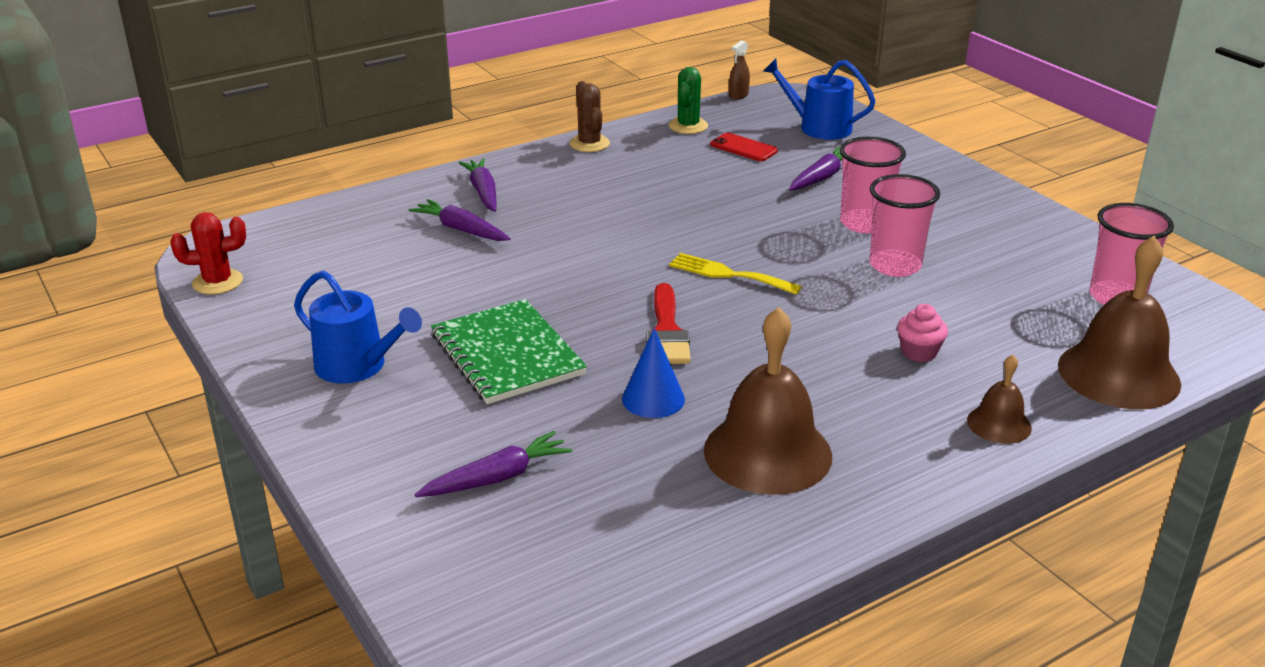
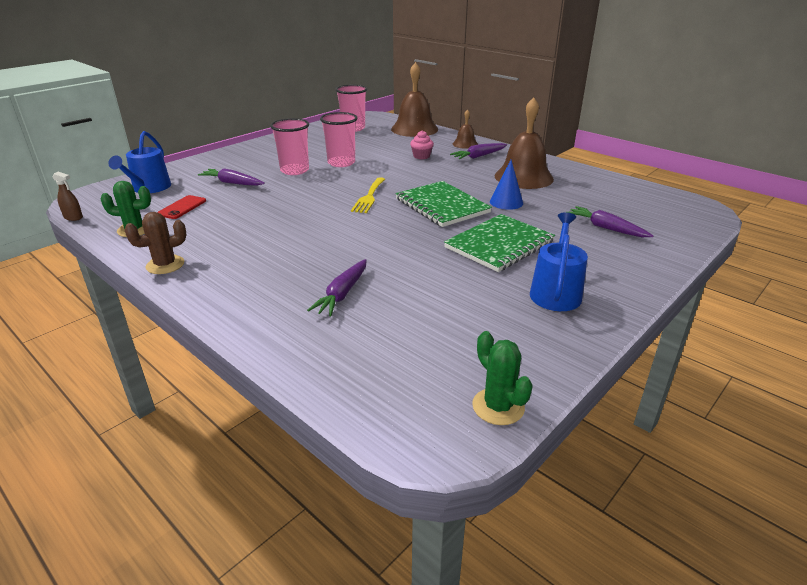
camera: 105 degrees left, 0 degrees up
(217, 282) = (498, 406): red cactus -> green cactus
(483, 192) = (269, 298): purple carrot -> purple carrot (479, 156)
(666, 332) = (442, 206): red brush -> green notebook

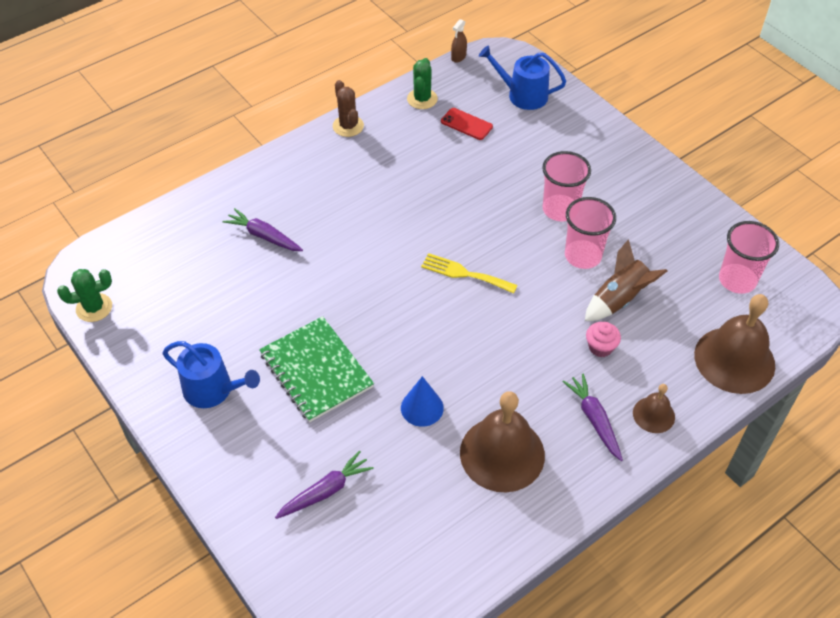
camera: 100 degrees right, 20 degrees up
(232, 183) = (527, 157): purple carrot -> none
(378, 153) = (619, 299): none -> brown rocket
(442, 206) = (425, 339): green notebook -> none

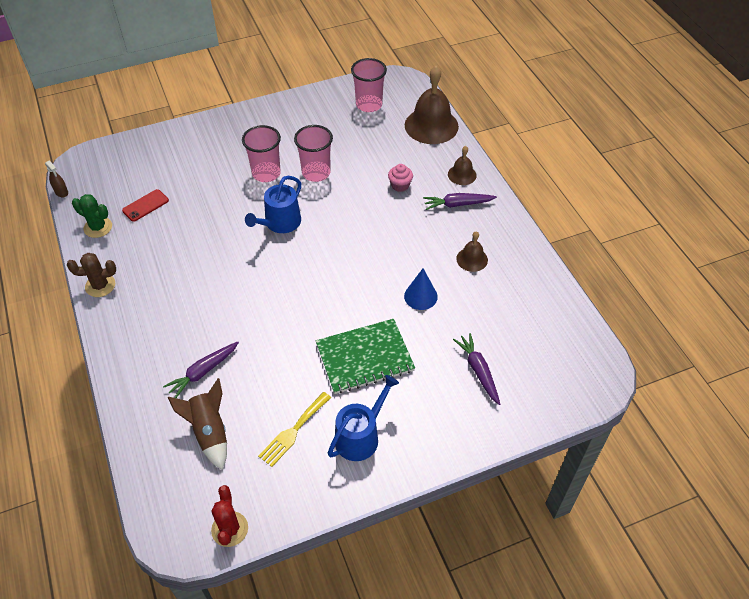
camera: 75 degrees left, 0 degrees up
(94, 308) = (229, 529): green cactus -> red cactus
(464, 273) = (304, 243): yellow fork -> yellow fork (293, 431)
(502, 453) = (472, 259): brown bell -> brown bell, size x0.51
(522, 95) = (133, 164): blue watering can -> blue watering can (280, 223)
(619, 299) = (362, 165): brown rocket -> brown rocket (209, 432)

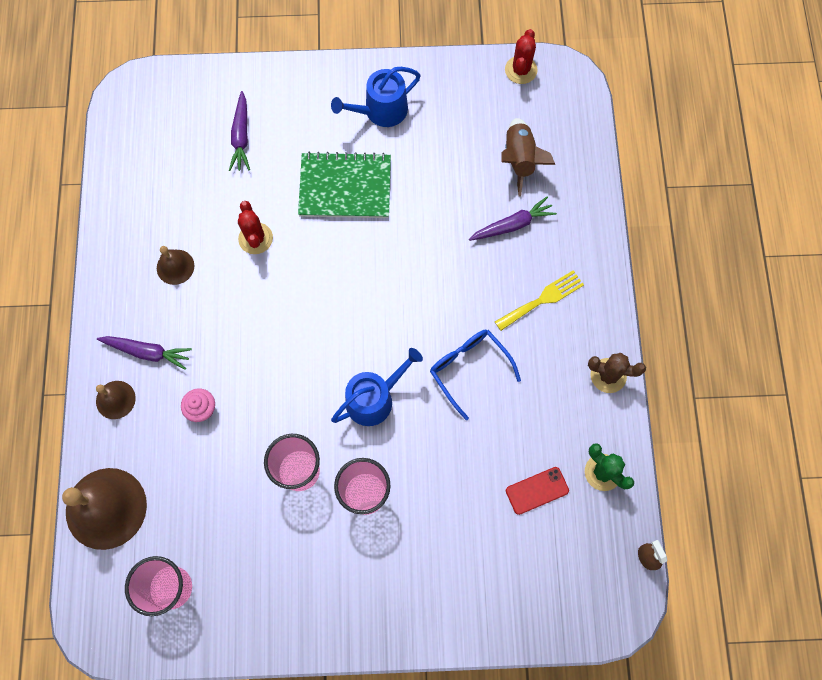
camera: 160 degrees left, 20 degrees up
(213, 259) = (469, 369): none -> blue glasses
(293, 431) = (441, 135): yellow fork -> yellow fork (542, 299)
(420, 296) = (255, 238): blue cone -> red cactus

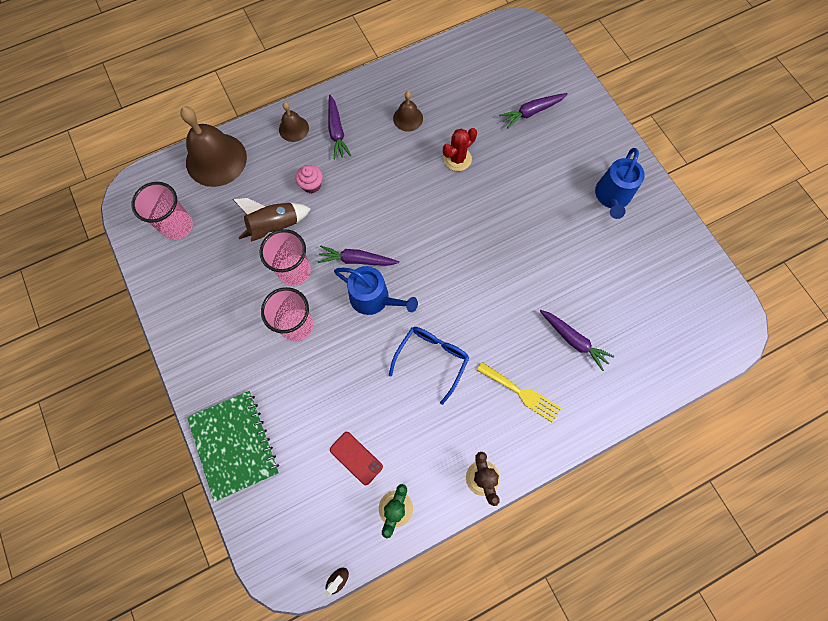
camera: 65 degrees right, 0 degrees up
(321, 398) = (357, 260): none -> purple carrot
(345, 187) = (533, 200): green notebook -> green notebook (234, 445)
(381, 111) = (612, 197): blue watering can -> blue watering can turned 105 degrees counterclockwise
(519, 160) = (635, 321): brown rocket -> brown rocket (275, 227)
(521, 70) = (717, 286): red cactus -> none

